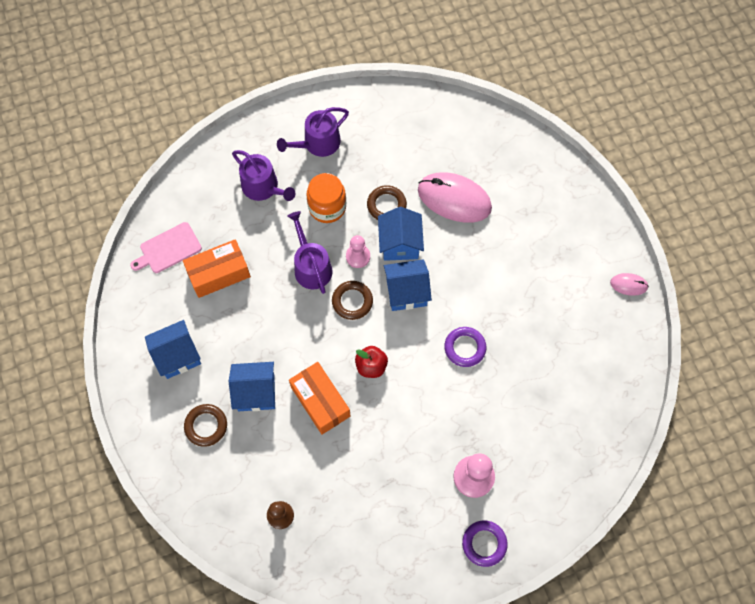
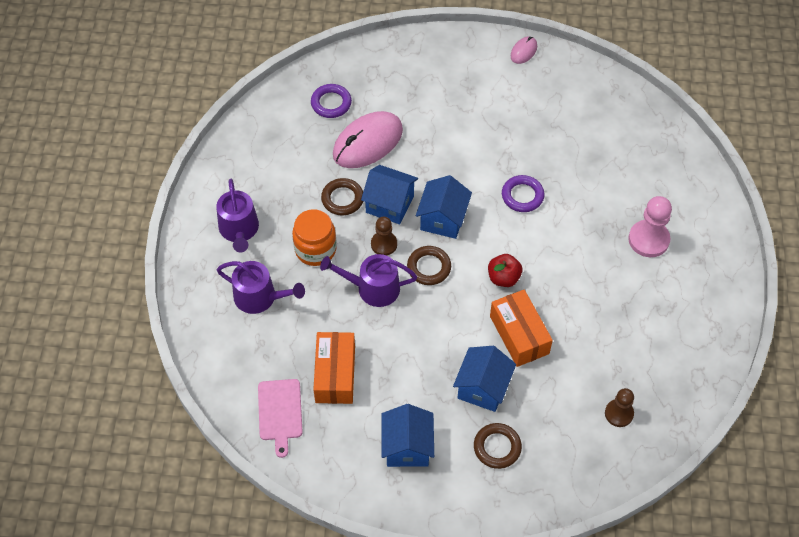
camera: 65 degrees left, 10 degrees down
(263, 187) = (260, 297): purple watering can -> purple watering can turned 45 degrees clockwise
(320, 401) = (519, 335): orange box -> orange box turned 75 degrees clockwise
(358, 256) = (384, 244): pink pawn -> brown pawn
(484, 543) = (713, 257): purple ring -> purple ring (331, 103)

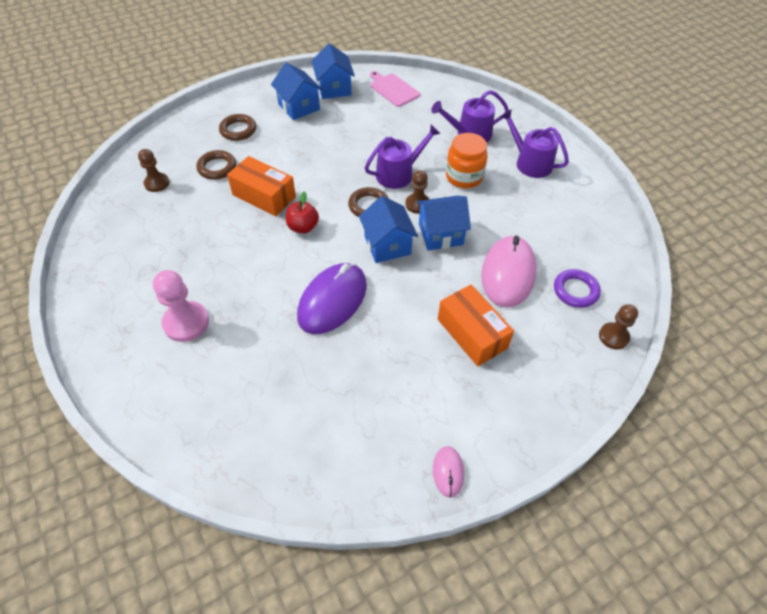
camera: 145 degrees right, 5 degrees down
(335, 374) = (377, 119): orange box -> orange box (472, 333)
(340, 62) = (613, 336): none -> brown pawn
(342, 199) = (481, 219): brown ring -> brown ring (217, 168)
(483, 388) = (270, 154): blue house -> blue house (334, 88)
(522, 196) = (332, 300): purple ring -> purple mouse

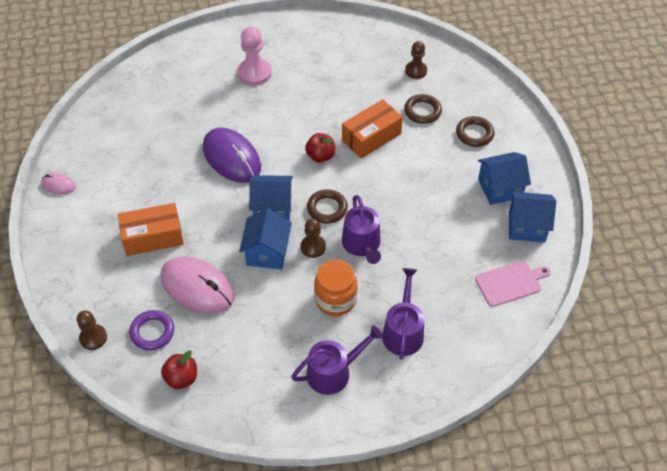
camera: 110 degrees right, 0 degrees up
(602, 253) = (181, 378): none -> red apple

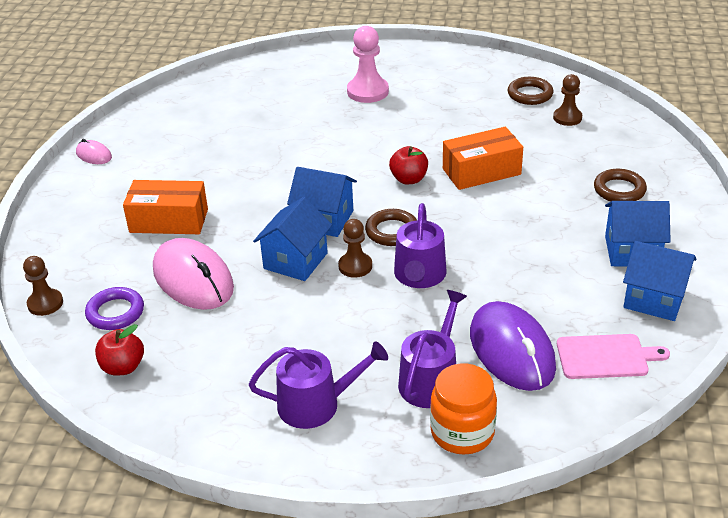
camera: 20 degrees right, 15 degrees down
(232, 158) = (301, 163): purple mouse -> purple mouse (512, 350)
(335, 299) = (357, 326): orange jar -> orange jar (462, 432)
(422, 111) = (559, 157): brown ring -> brown ring (530, 94)

